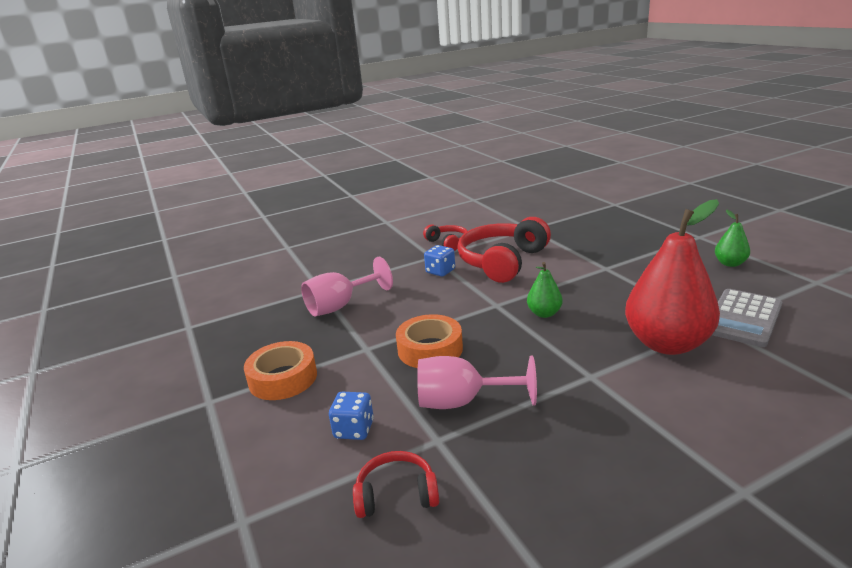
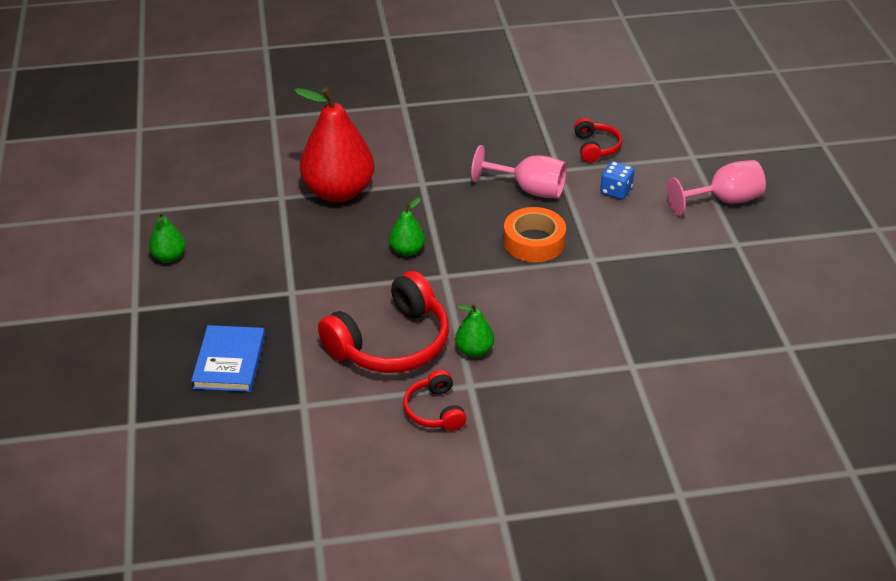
camera: 165 degrees left, 15 degrees up
(283, 378) = (672, 249): orange tape -> none
(340, 306) = (609, 327): pink goblet -> pink goblet (723, 200)
(396, 494) = (596, 147): red headphones -> red headphones turned 105 degrees counterclockwise
(440, 271) = (474, 350): blue dice -> green pear
(598, 232) = (229, 362): none -> blue book
(743, 318) = (252, 196): grey calculator -> none

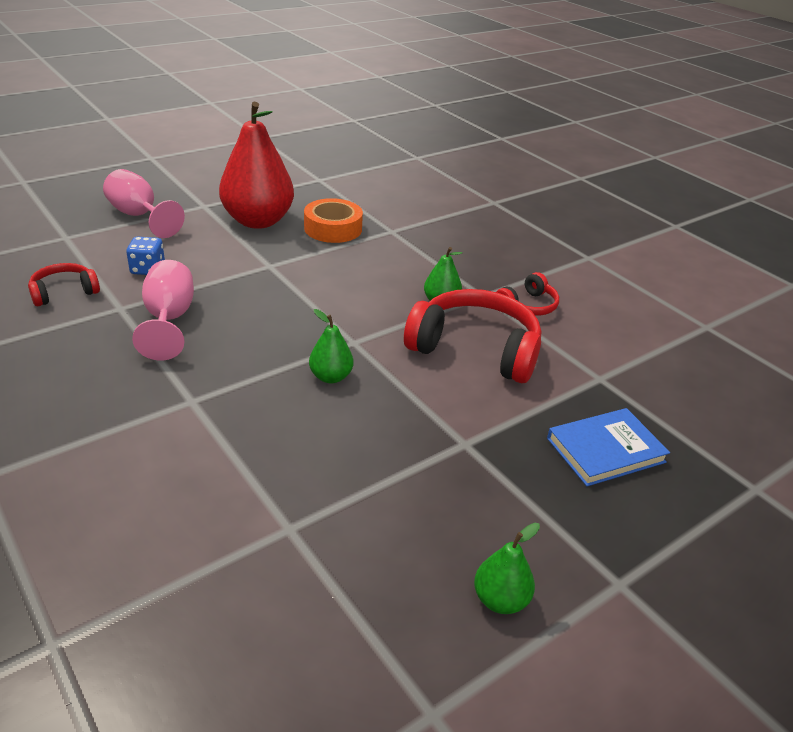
camera: 120 degrees left, 5 degrees down
(338, 192) = (246, 471): red pear -> red pear (258, 221)
(534, 242) = (262, 300): orange tape -> orange tape (333, 228)

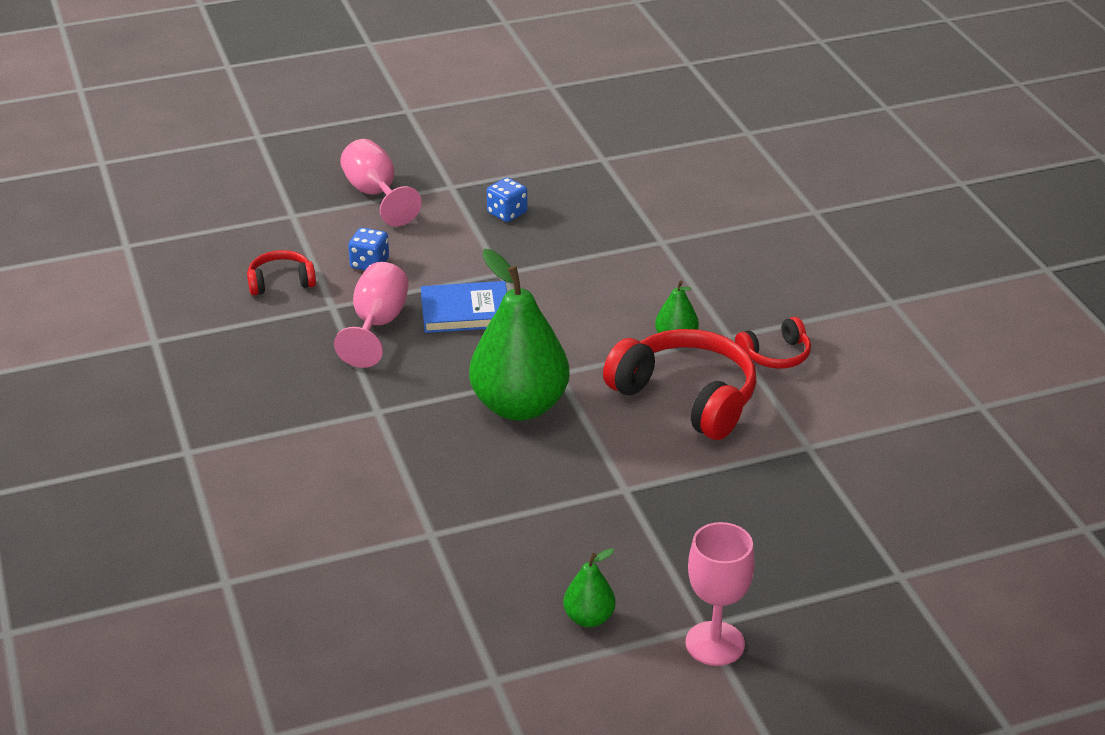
camera: 20 degrees right, 0 degrees up
(258, 221) = (507, 213): red pear -> blue dice
(331, 377) = (519, 406): green pear -> green pear, size x2.18
(333, 228) = (591, 231): orange tape -> none
(605, 450) = (765, 517): blue book -> blue book (465, 311)
(642, 603) = (715, 643): none -> pink goblet

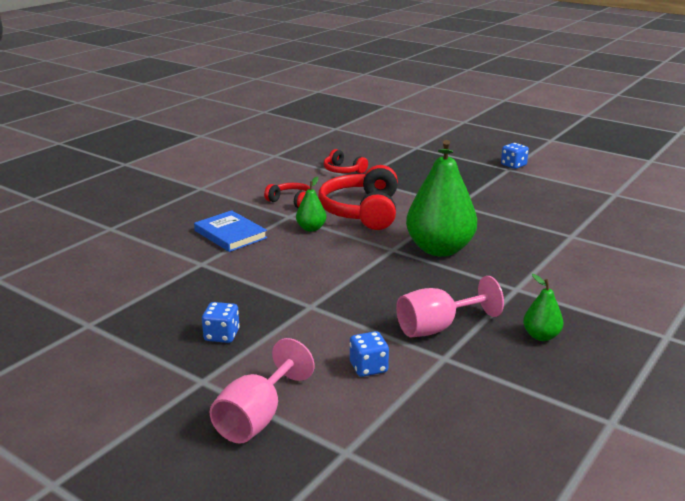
camera: 125 degrees left, 10 degrees down
(281, 282) = (450, 400): red headphones -> red headphones (343, 170)
(465, 311) = (374, 301): blue book -> blue book (230, 234)
(589, 618) = (547, 188): green pear -> green pear (541, 336)
(715, 643) = (513, 165): pink goblet -> blue dice

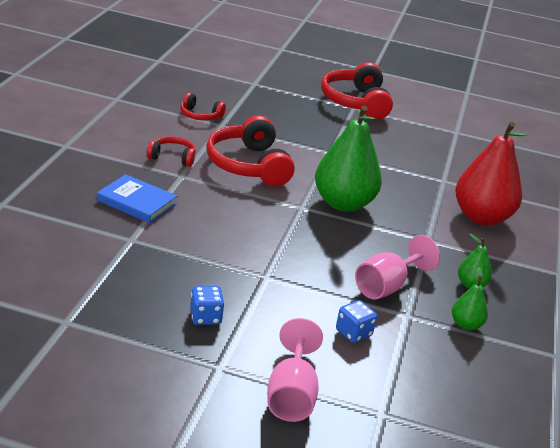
camera: 25 degrees left, 5 degrees up
(311, 228) = (212, 189): green pear -> green pear (466, 325)
(513, 165) = (355, 102): blue dice -> red headphones
(595, 273) = (481, 217): none -> red pear

